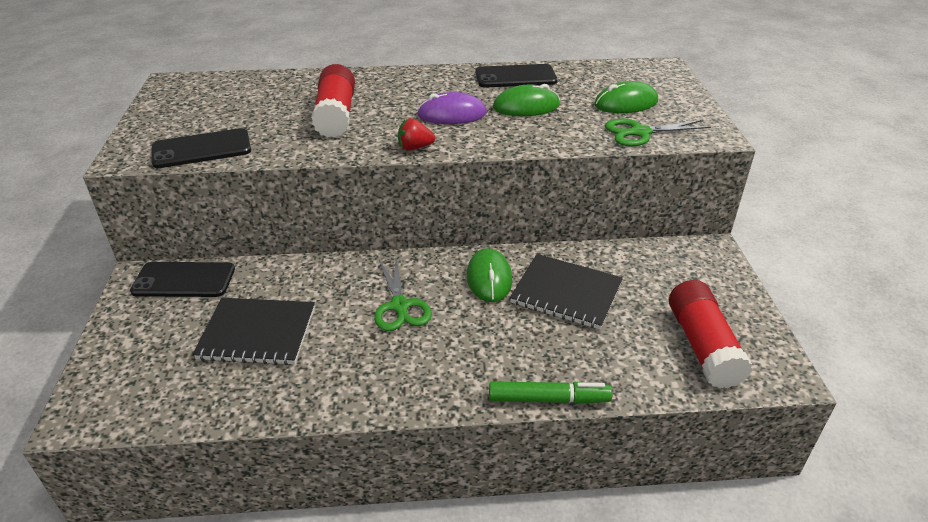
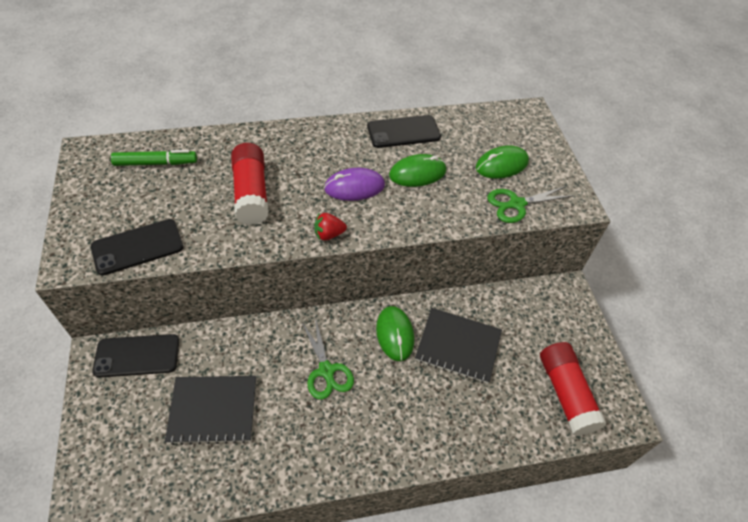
camera: 10 degrees left, 15 degrees up
(548, 399) = (454, 458): green marker -> green marker (156, 163)

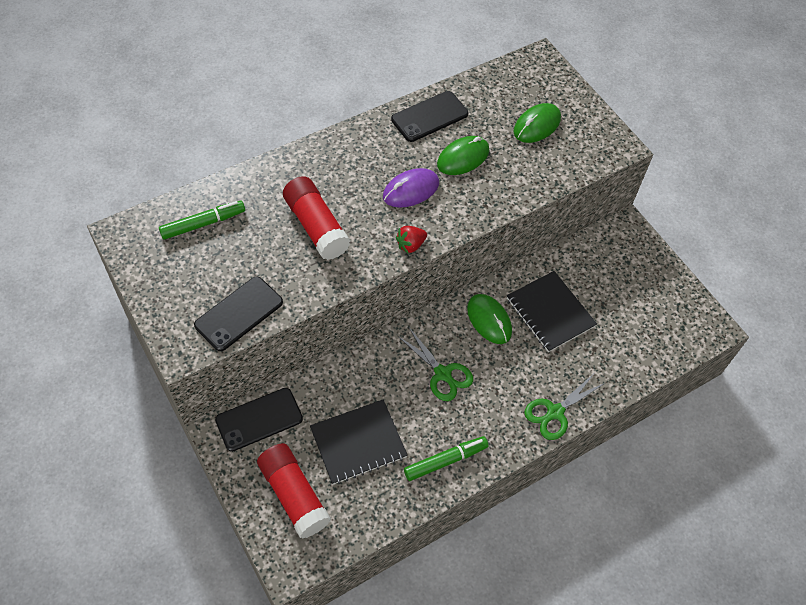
camera: 20 degrees left, 5 degrees up
(287, 459) = (445, 461): none -> green marker
(458, 346) = (550, 312): black notebook -> black notebook turned 60 degrees clockwise
(516, 204) = (566, 162): green scissors -> green scissors (555, 412)
(565, 393) = (658, 324): red glue stick -> red glue stick (294, 495)

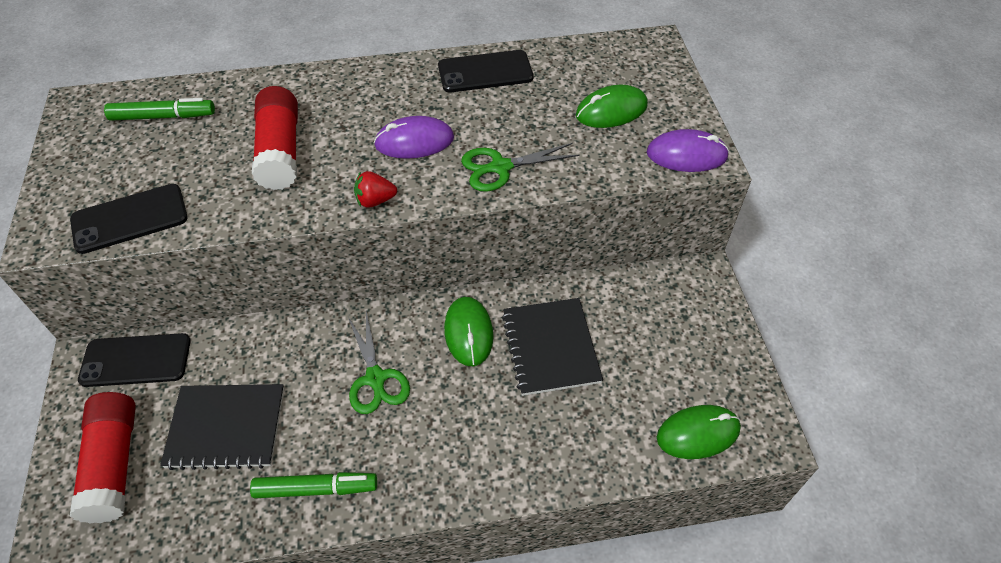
camera: 25 degrees right, 5 degrees down
(463, 158) = (498, 123): green mouse -> green mouse (698, 433)
(555, 412) = (490, 477): green scissors -> green scissors (500, 167)
(604, 147) = (686, 155): none -> purple mouse

